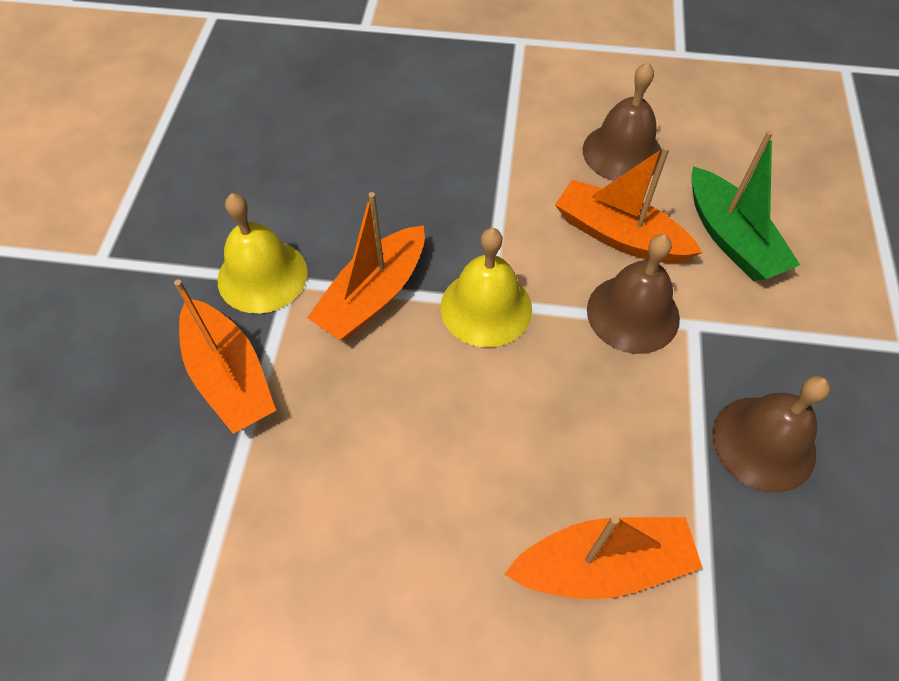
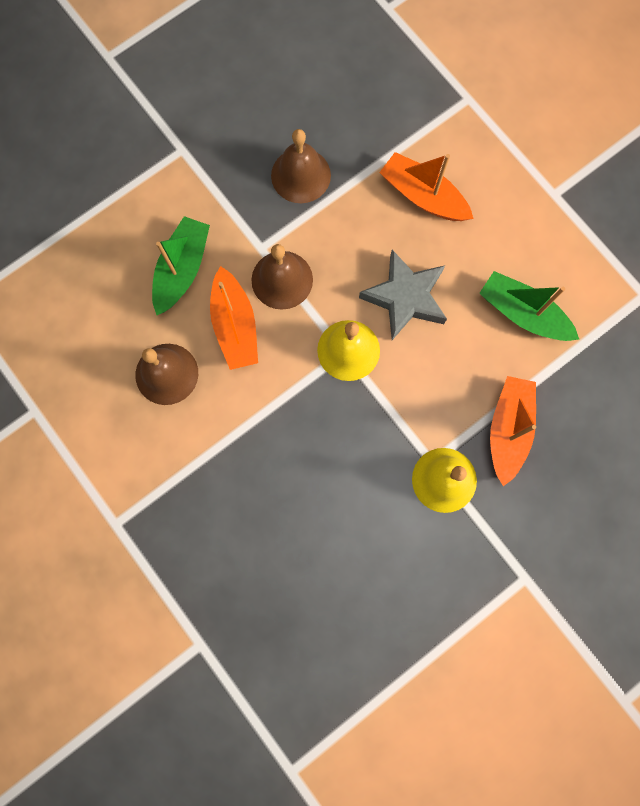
camera: 135 degrees left, 20 degrees up
(324, 527) = (522, 313): none -> green boat
(373, 295) = (397, 411): orange boat -> none
(485, 414) = (405, 298): none -> grey star

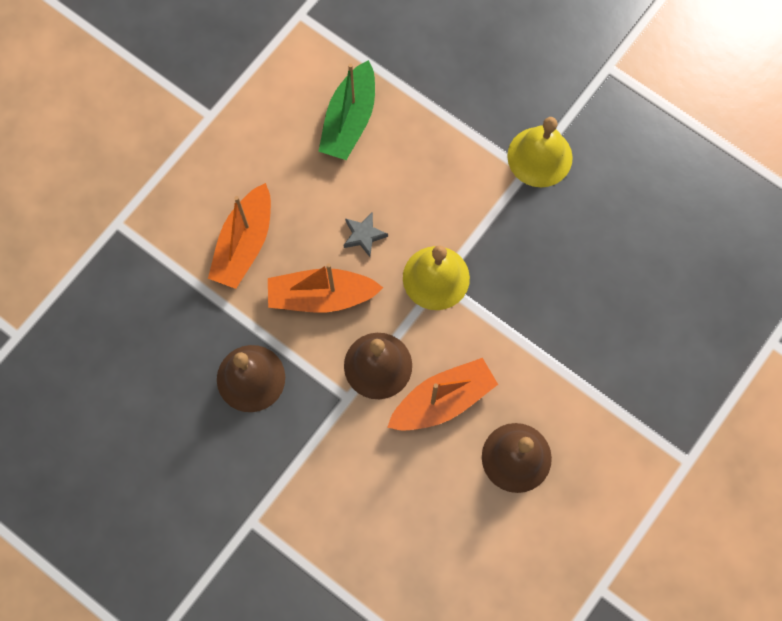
camera: 105 degrees left, 5 degrees down
(182, 270) = (395, 476): green boat -> none
(405, 298) = (364, 235): grey star -> grey star, size x0.48
(508, 429) = (472, 110): orange boat -> orange boat (321, 296)

